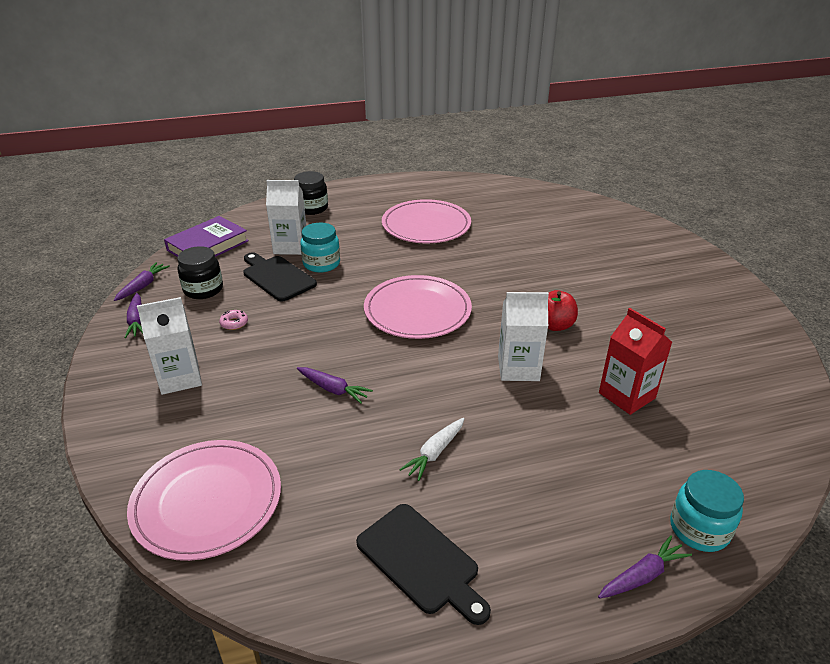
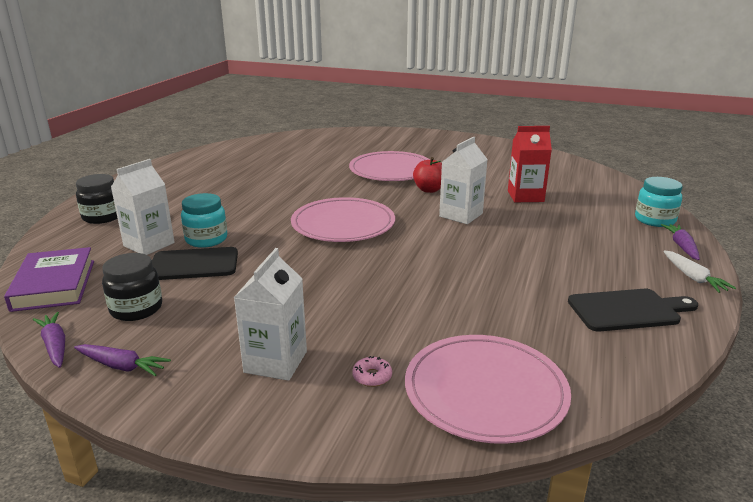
camera: 55 degrees left, 10 degrees down
(234, 323) = (228, 307): pink donut -> pink donut (372, 376)
(333, 389) = (399, 287): purple carrot -> none
(426, 225) = (232, 185): pink plate -> pink plate (391, 170)
(435, 453) = (520, 271): white carrot -> white carrot (693, 277)

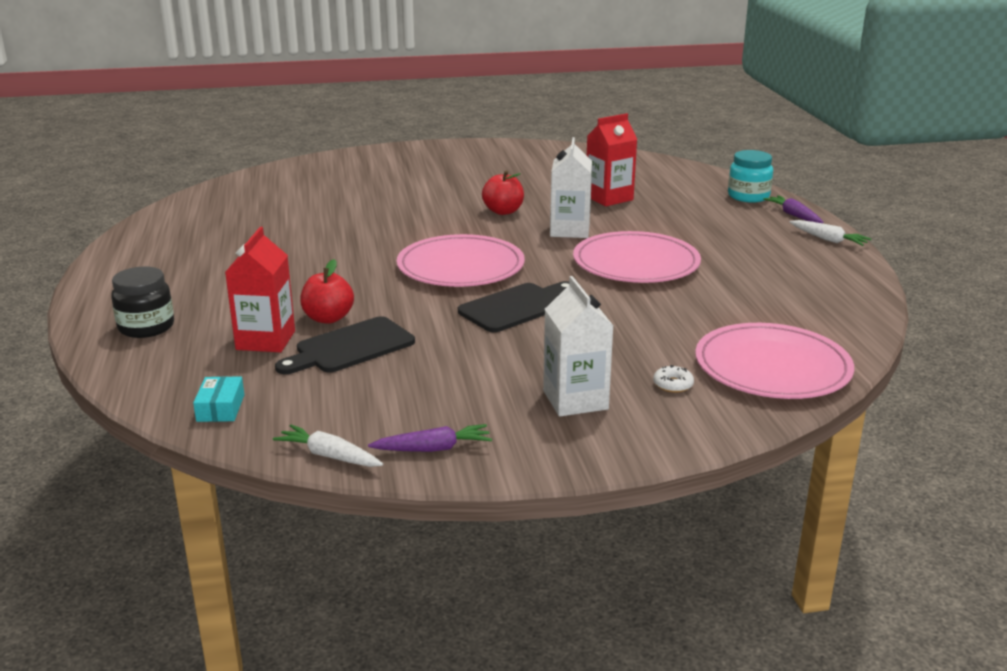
camera: 30 degrees left, 0 degrees up
(54, 285) = (220, 408): purple book -> turquoise box
(55, 345) = (329, 456): purple carrot -> white carrot
(136, 309) = (362, 401): black jar -> none
(149, 244) = (265, 340): white carton -> red carton
(206, 239) = (328, 318): turquoise jar -> red apple
(372, 376) = (673, 384): pink donut -> white donut
(391, 170) = (432, 198): pink plate -> pink plate (636, 263)
(628, 310) = (808, 278): black cutting board -> black cutting board (517, 307)

